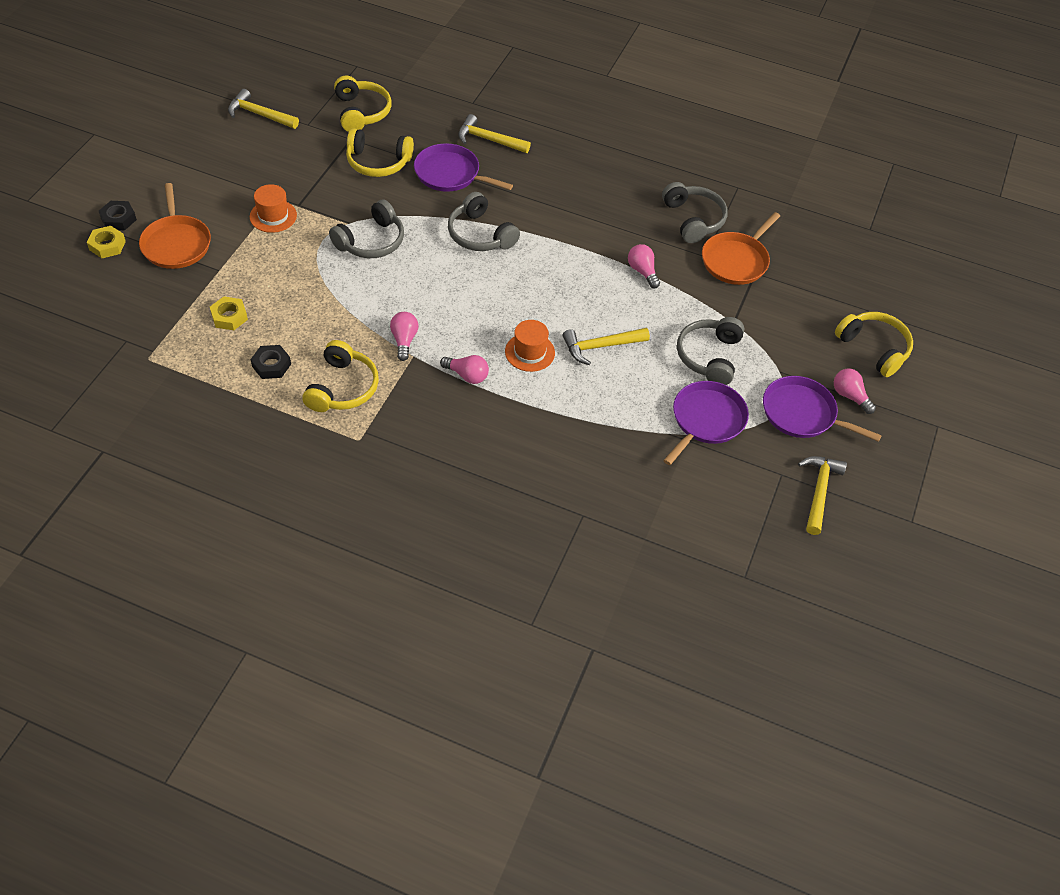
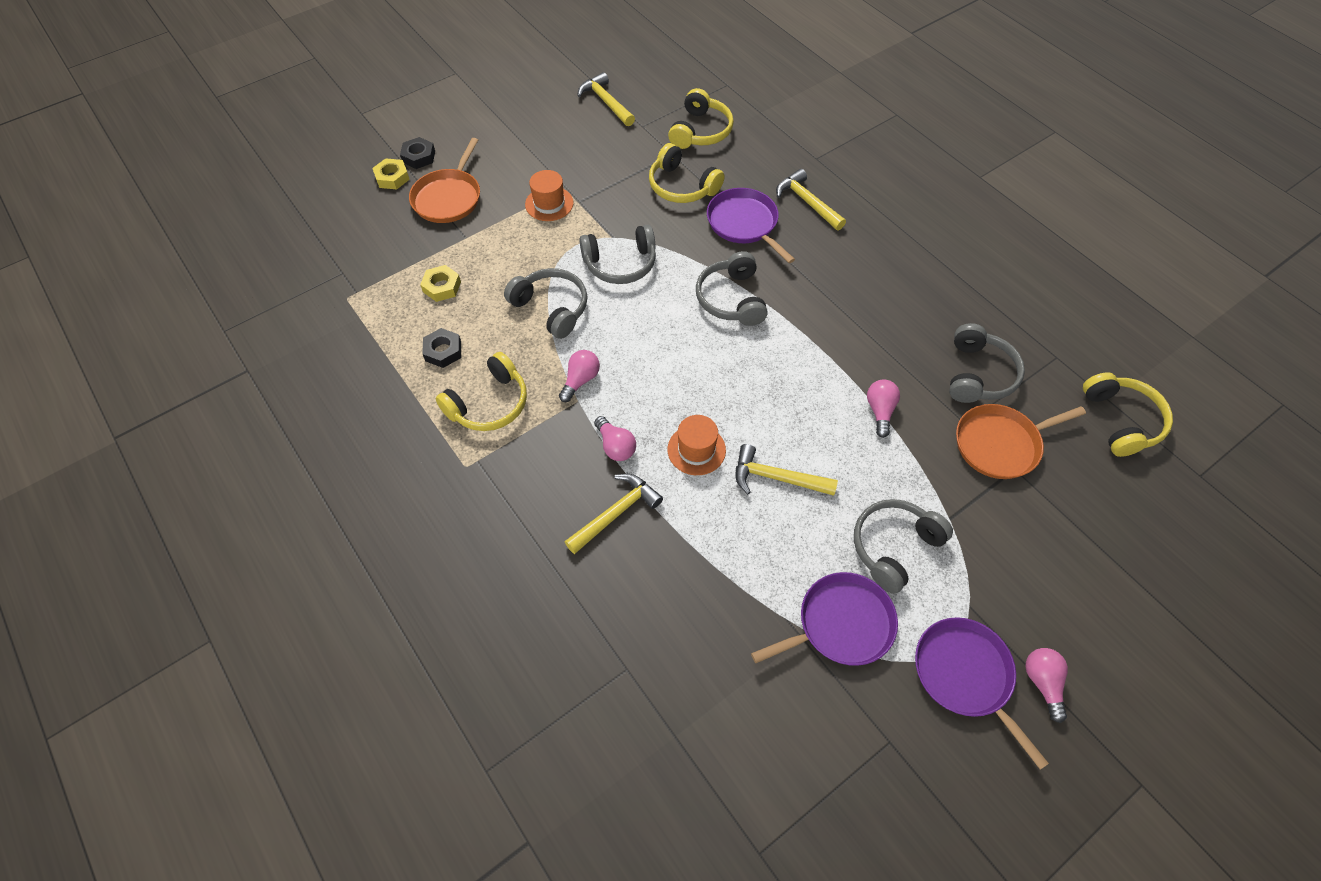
camera: 35 degrees right, 5 degrees up
(339, 297) = (551, 308): none -> grey headphones
(819, 491) = (924, 791): yellow hammer -> yellow hammer (616, 513)
(874, 348) = (1114, 634): yellow headphones -> yellow headphones (1121, 421)

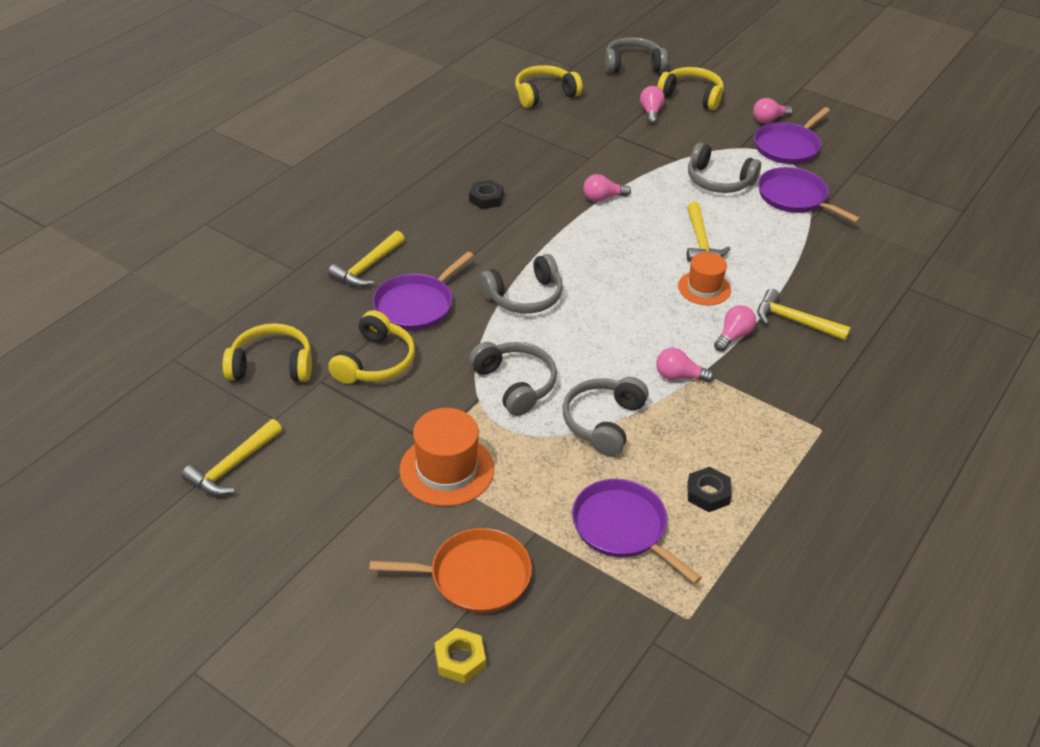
camera: 110 degrees left, 15 degrees down
(419, 157) = (406, 643): black nut -> black nut (486, 198)
(442, 287) = (623, 528): yellow nut -> purple pan
(489, 404) = (746, 434): yellow headphones -> yellow headphones (691, 96)
(549, 204) = (446, 469): orange hat -> orange hat, size x1.51
(978, 374) = (537, 155): grey headphones -> grey headphones (633, 65)
(1000, 444) = (598, 142): orange pan -> none
(1070, 529) = (651, 112): none -> pink light bulb

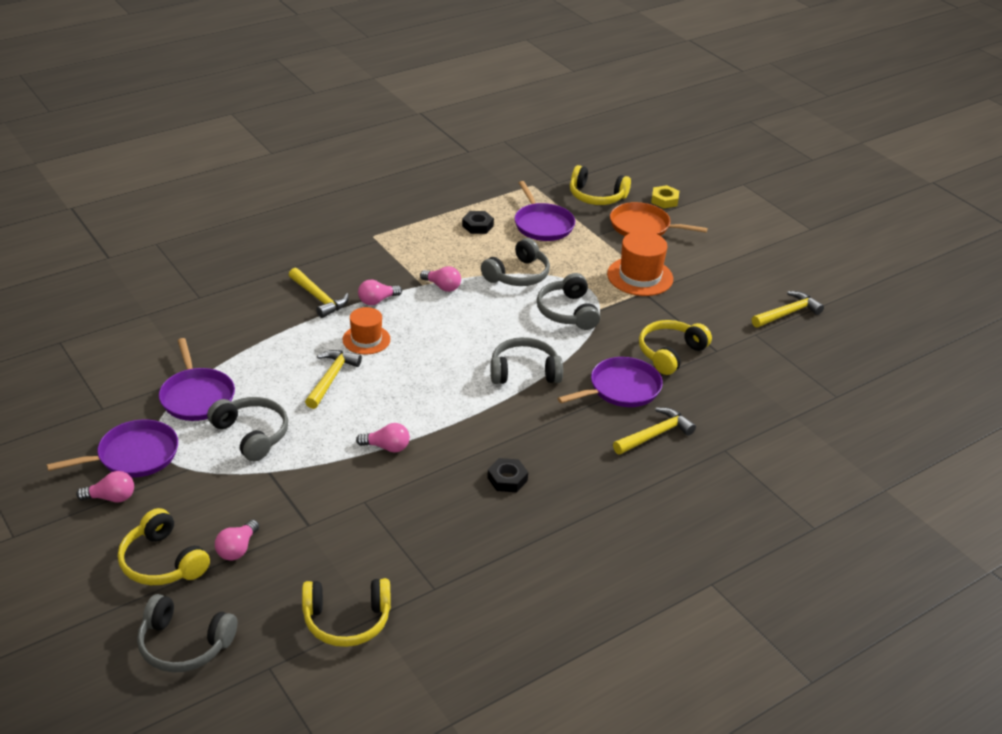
camera: 160 degrees left, 5 degrees down
(272, 365) = (754, 371): yellow headphones -> yellow headphones (596, 196)

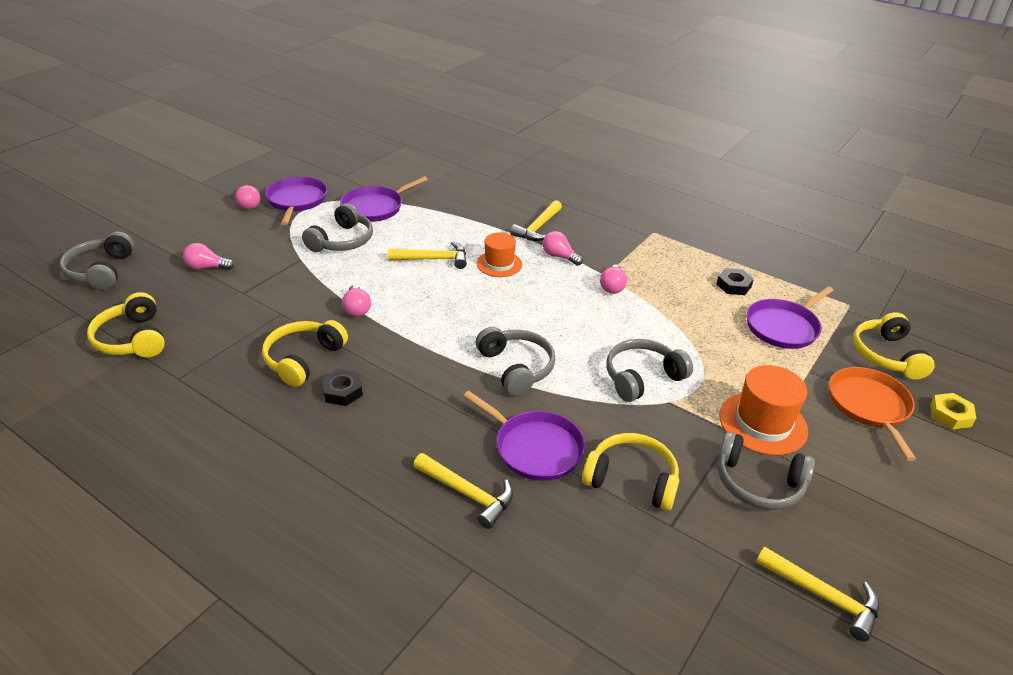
camera: 70 degrees right, 0 degrees up
(134, 455) = (296, 201): purple pan -> purple pan turned 135 degrees counterclockwise
(162, 562) = (186, 240): yellow headphones -> yellow headphones (303, 359)
(518, 275) = (676, 329): grey headphones -> grey headphones (758, 483)

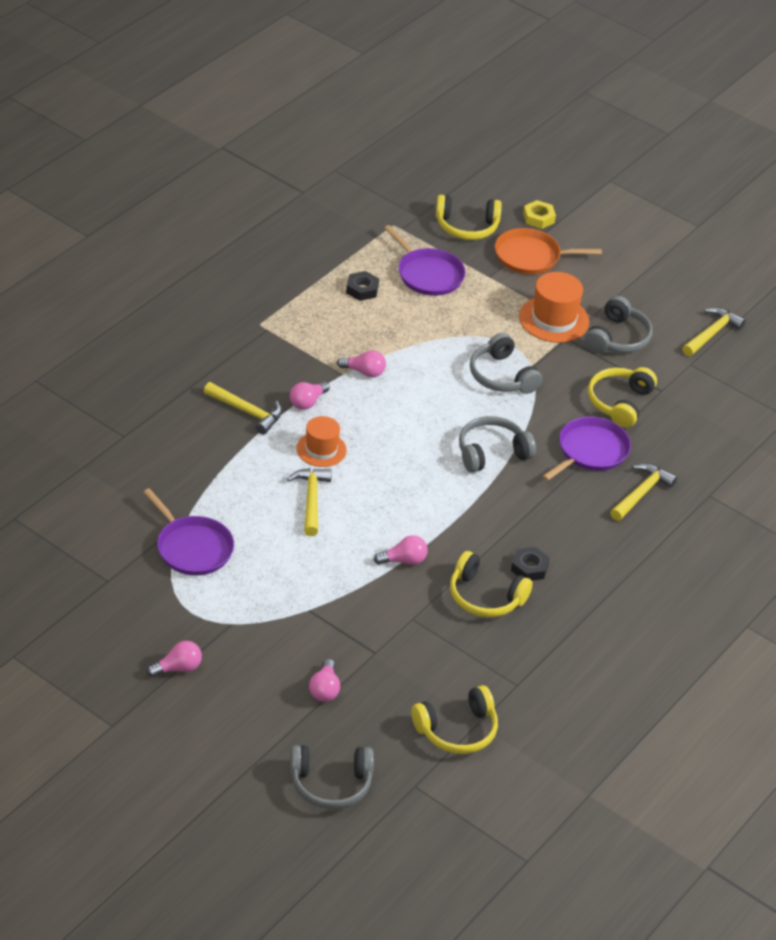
camera: 90 degrees left, 5 degrees up
(296, 201) = (171, 622): purple pan -> none
(342, 241) = (270, 576): grey headphones -> none

